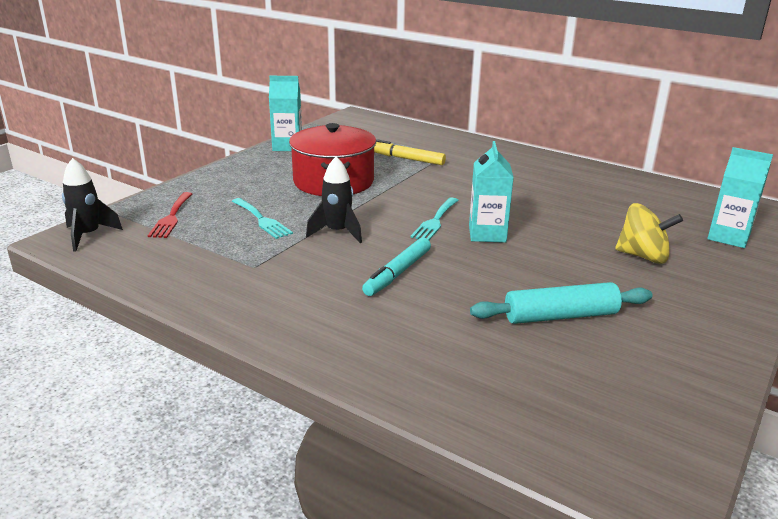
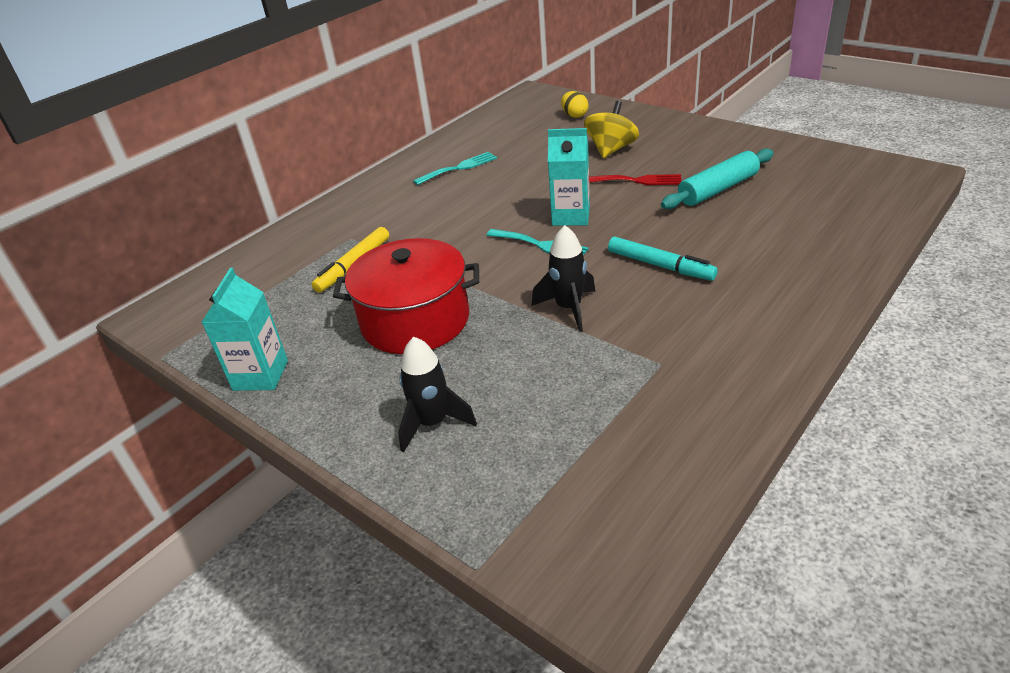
camera: 80 degrees left, 10 degrees up
(88, 235) = (583, 560): black rocket -> black rocket (432, 423)
(171, 217) = (519, 467): red fork -> red fork (637, 180)
(262, 220) = (532, 372): turquoise fork -> turquoise fork (459, 168)
(560, 316) = (718, 189): turquoise rolling pin -> turquoise rolling pin turned 60 degrees clockwise
(728, 237) = (574, 115): turquoise carton -> yellow egg

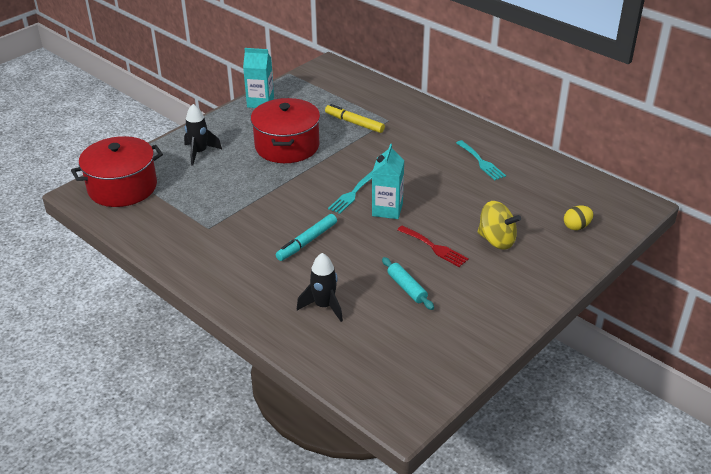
camera: 90 degrees right, 0 degrees up
(565, 516) = (122, 187): none -> red pot
(568, 308) = (275, 200): black rocket -> black rocket (324, 306)
(637, 180) = (434, 247): red fork -> red fork turned 60 degrees counterclockwise
(718, 189) = (407, 288): turquoise rolling pin -> turquoise rolling pin, size x0.66

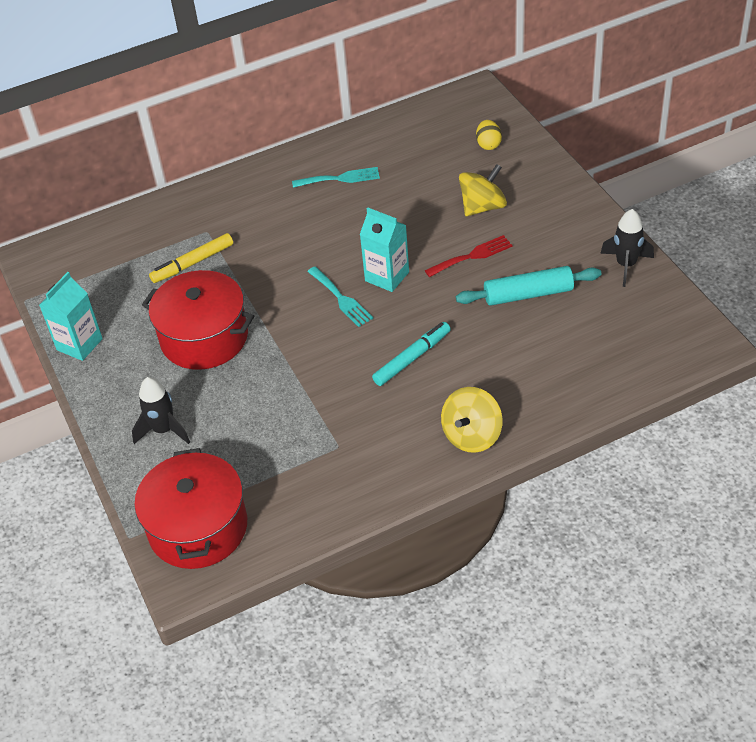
camera: 65 degrees left, 10 degrees up
(239, 290) = (472, 435): none -> yellow spinning top
(307, 242) = (412, 358): turquoise marker -> turquoise marker turned 105 degrees counterclockwise
(324, 306) = (530, 367): black rocket -> black rocket (626, 265)
(407, 288) = (528, 294): turquoise rolling pin -> turquoise rolling pin, size x1.51

